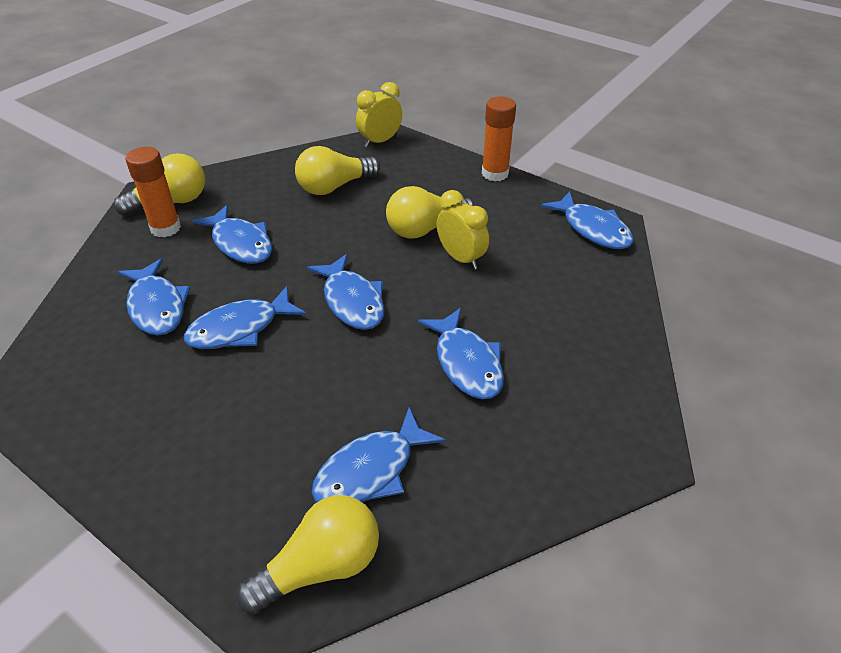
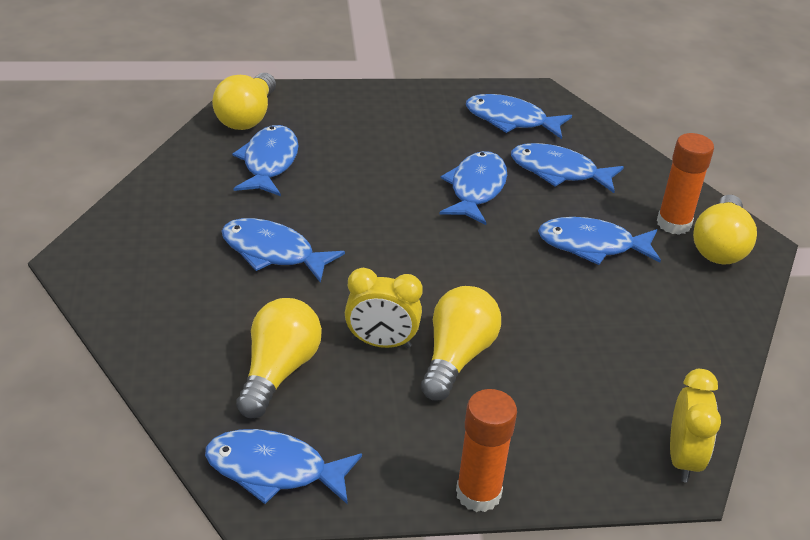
camera: 135 degrees right, 5 degrees down
(334, 186) = (619, 354): yellow light bulb -> yellow light bulb (278, 371)
(352, 301) = (424, 250): blue fish -> blue fish (511, 120)

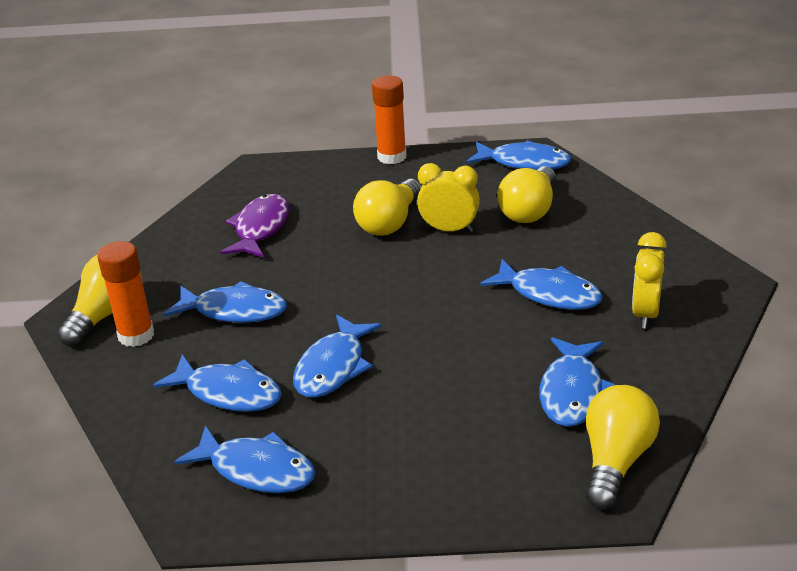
camera: 170 degrees left, 5 degrees down
(617, 354) = (260, 228): none -> purple fish
(683, 459) = (248, 175): yellow clock -> yellow clock (645, 314)

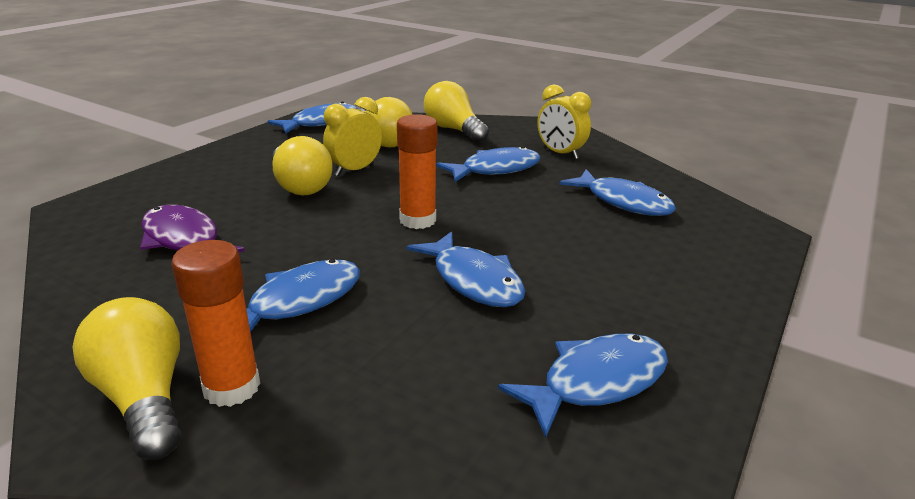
camera: 60 degrees left, 5 degrees down
(228, 393) = (439, 355): blue fish -> none
(392, 157) = (208, 154): orange glue stick -> orange glue stick (417, 220)
(615, 462) = (717, 216): yellow light bulb -> yellow light bulb (454, 130)

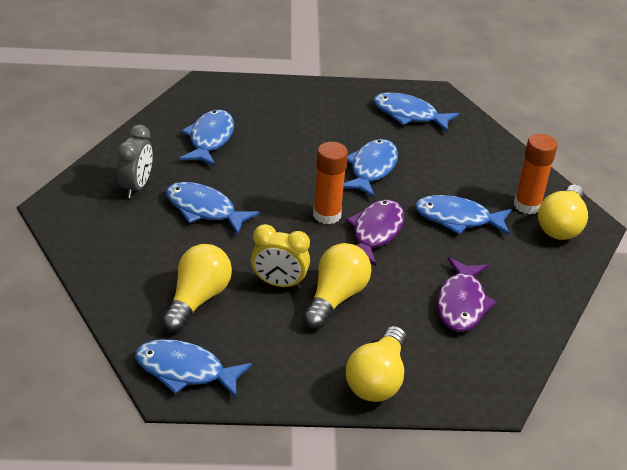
camera: 125 degrees left, 10 degrees up
(354, 236) = (375, 232): none -> purple fish
(454, 130) = (126, 266): yellow light bulb -> yellow light bulb (377, 379)
(560, 153) = (136, 187): yellow clock -> grey clock

